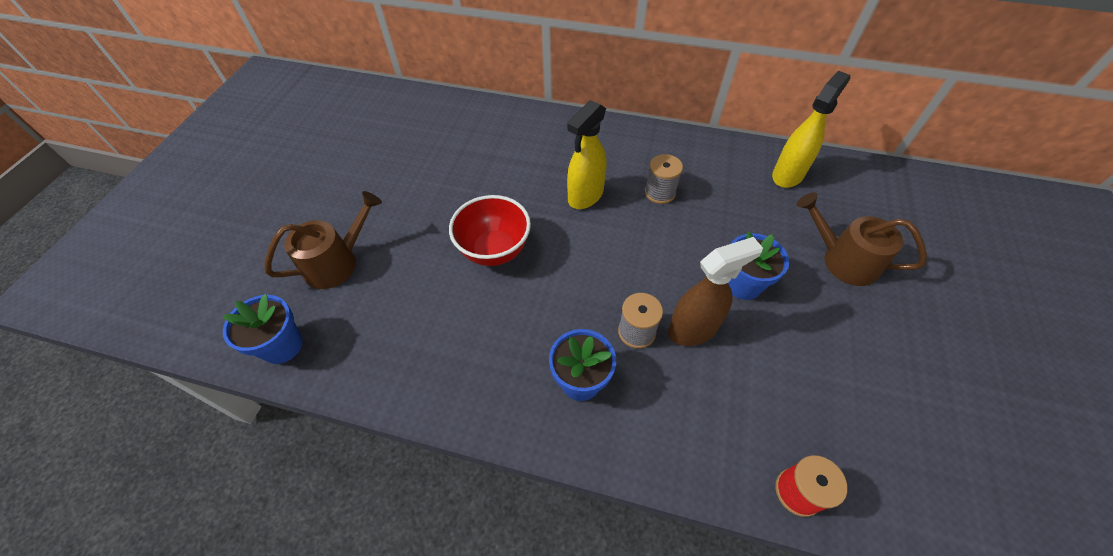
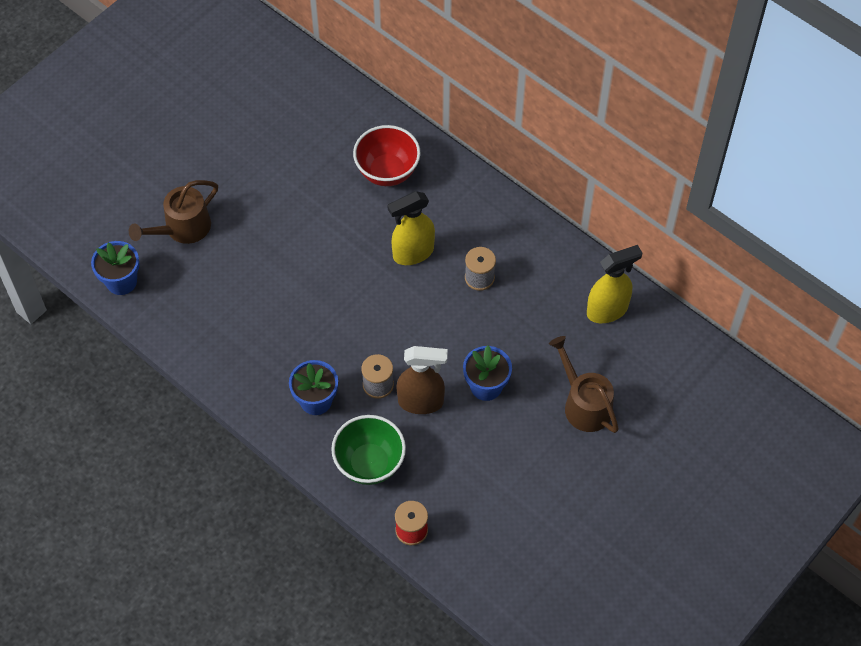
camera: 25 degrees right, 5 degrees up
(337, 262) = (183, 228): brown watering can -> brown watering can turned 150 degrees clockwise
(494, 250) = (309, 271): red bowl -> red bowl (387, 172)
(689, 428) = (369, 464): none -> green bowl

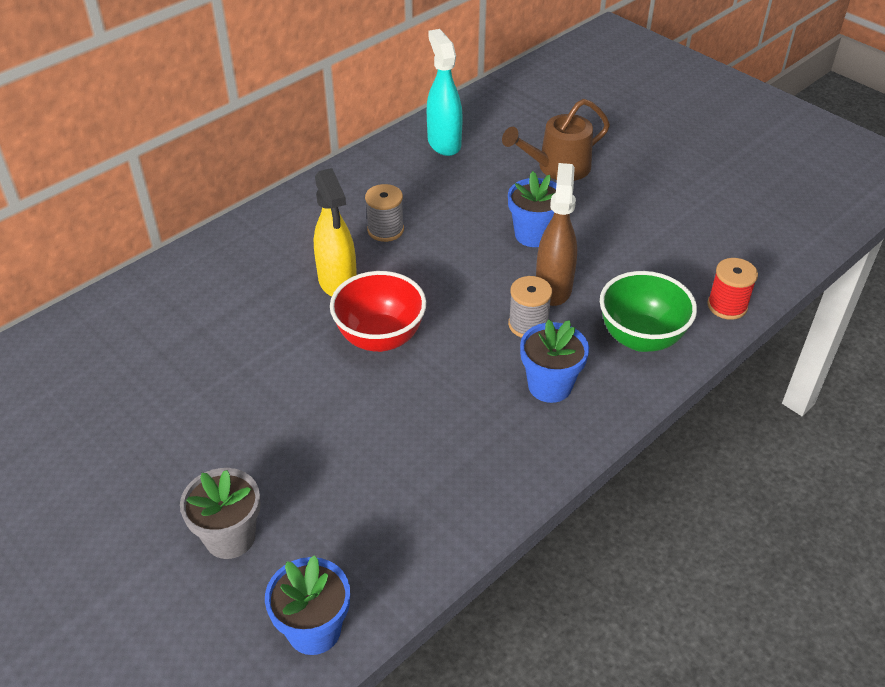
camera: 85 degrees left, 15 degrees down
(183, 228) = (230, 537): brown watering can -> grey flower pot
(387, 172) = (205, 299): red bowl -> red bowl (380, 338)
(607, 310) = (444, 143): yellow spray bottle -> turquoise spray bottle

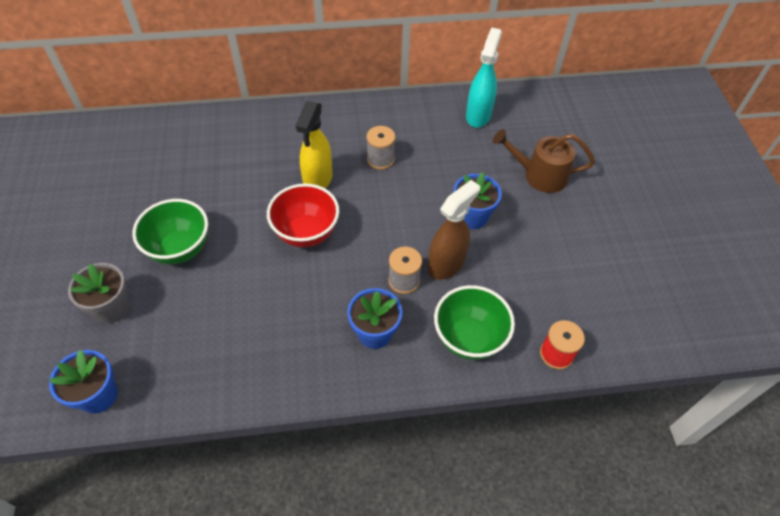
camera: 35 degrees right, 10 degrees up
(249, 432) = (180, 249): none -> green bowl

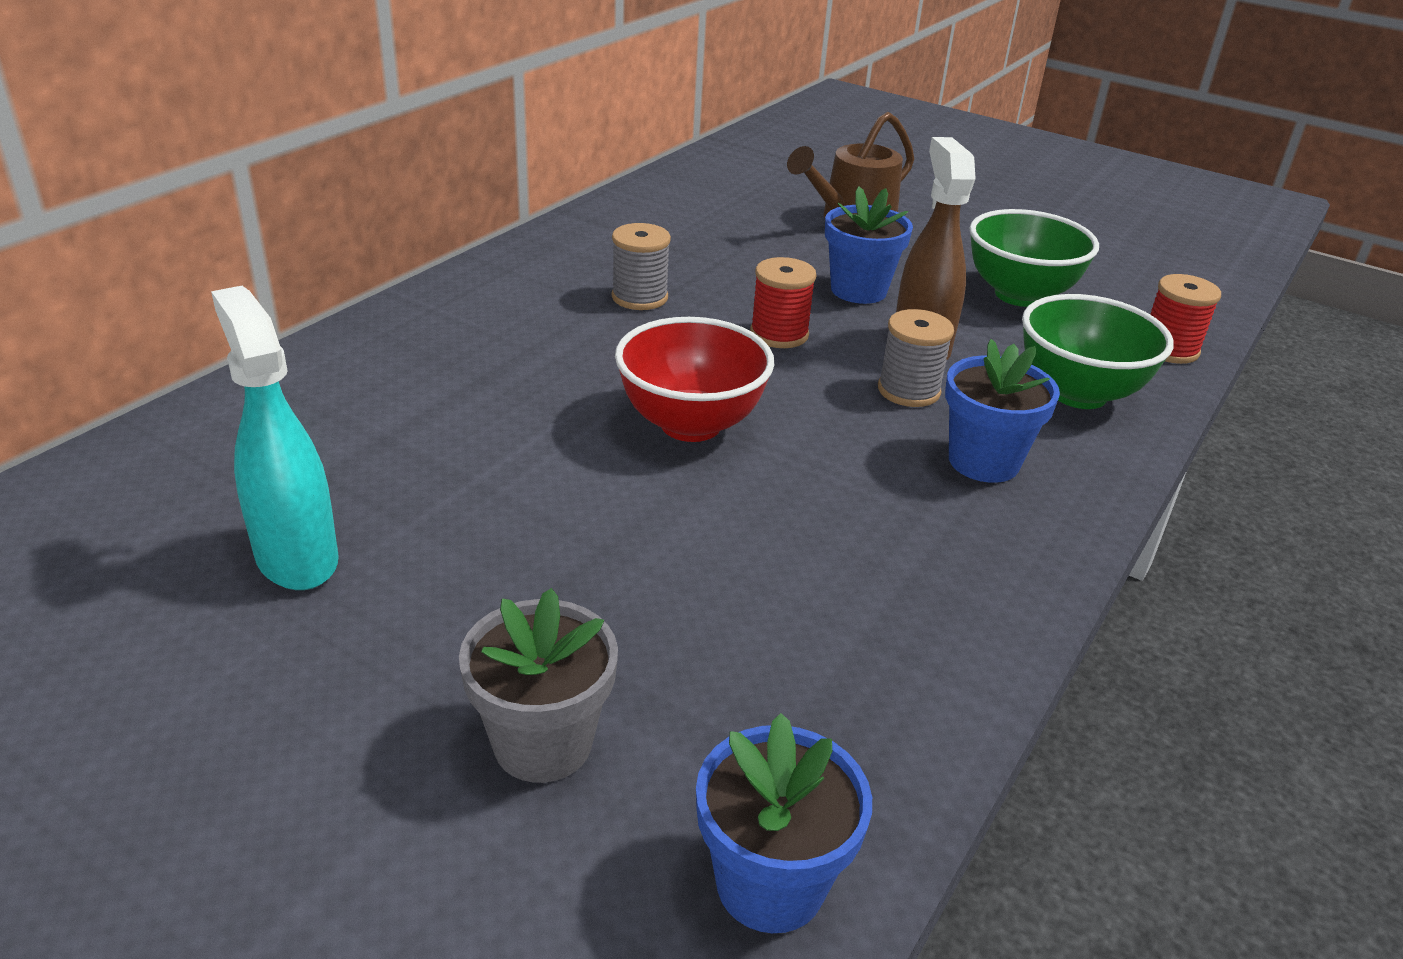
camera: 50 degrees left, 20 degrees down
(180, 249) = (519, 573): green bowl -> green bowl (1019, 295)
(317, 180) = (593, 362): yellow spray bottle -> none
(401, 216) = (779, 334): none -> red spool
(478, 115) = (680, 203): turquoise spray bottle -> turquoise spray bottle (296, 557)

